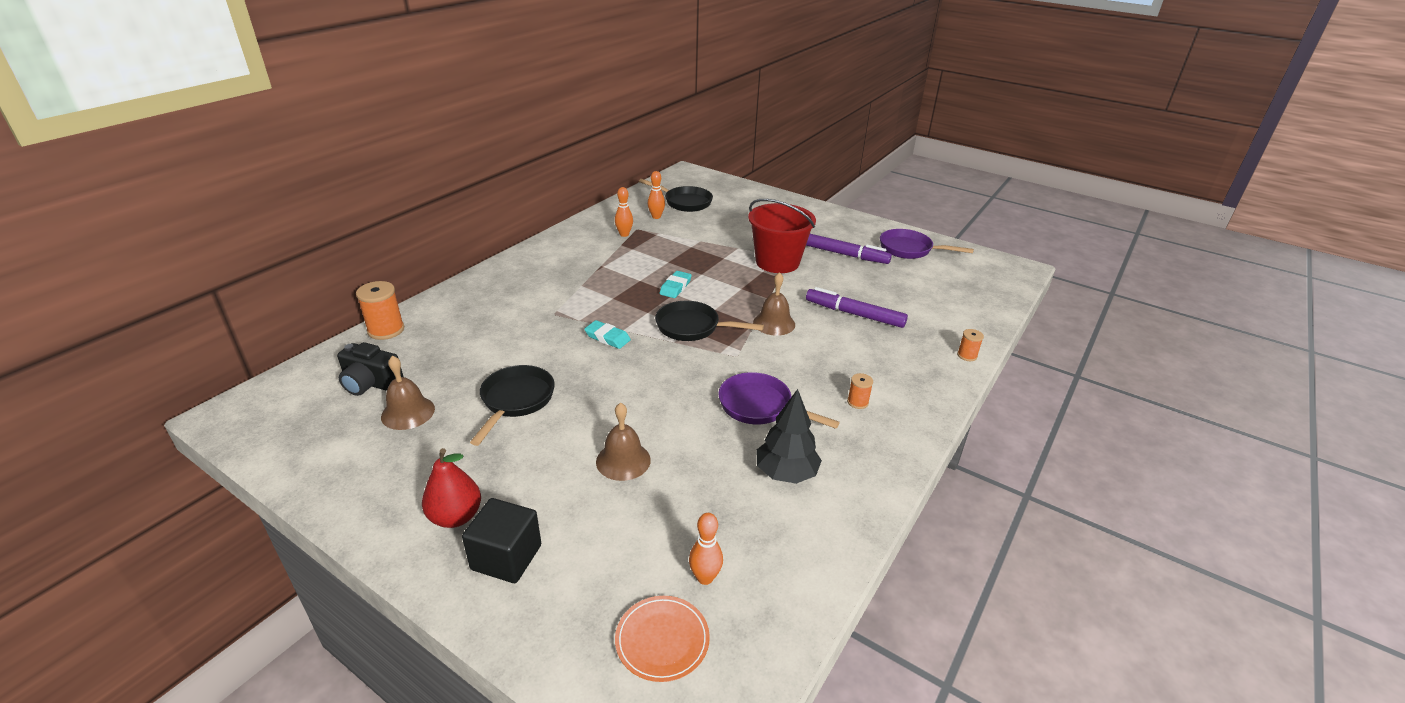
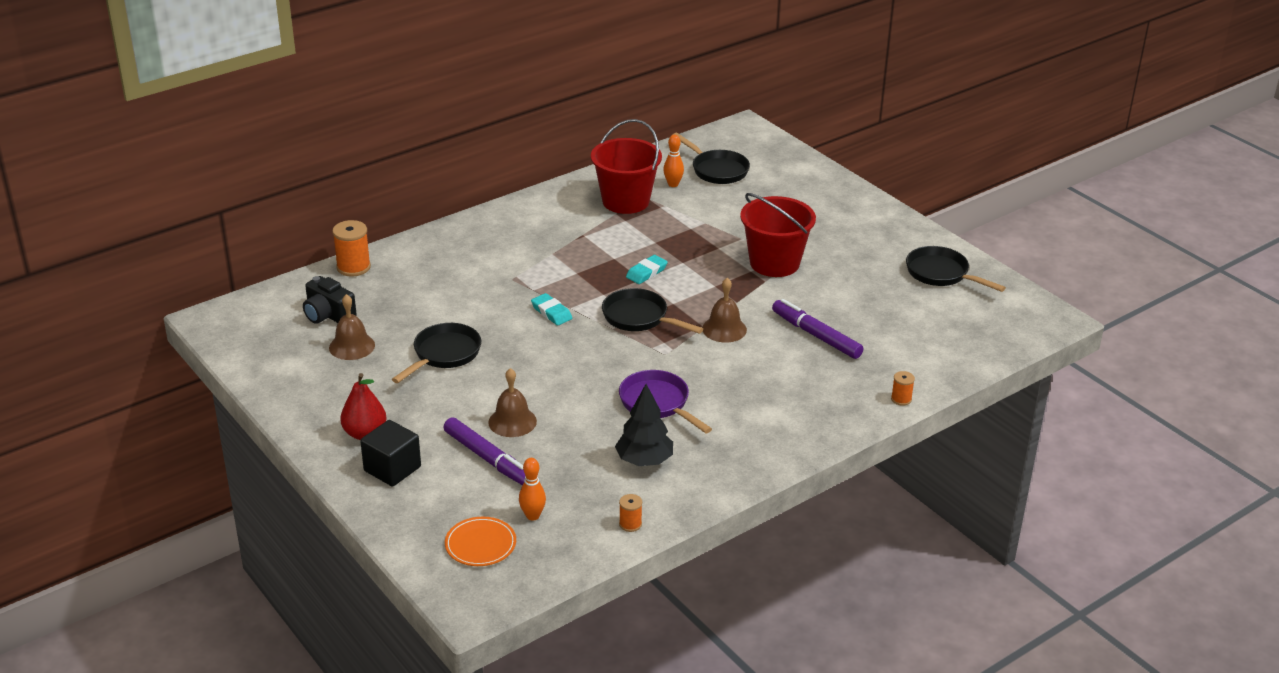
camera: 20 degrees right, 0 degrees up
(624, 234) = (625, 201): orange bowling pin -> red bucket
(844, 255) = (858, 267): purple marker -> purple marker (488, 459)
(857, 402) = (752, 418): orange spool -> orange spool (630, 524)
(909, 249) = (941, 274): purple pan -> black pan

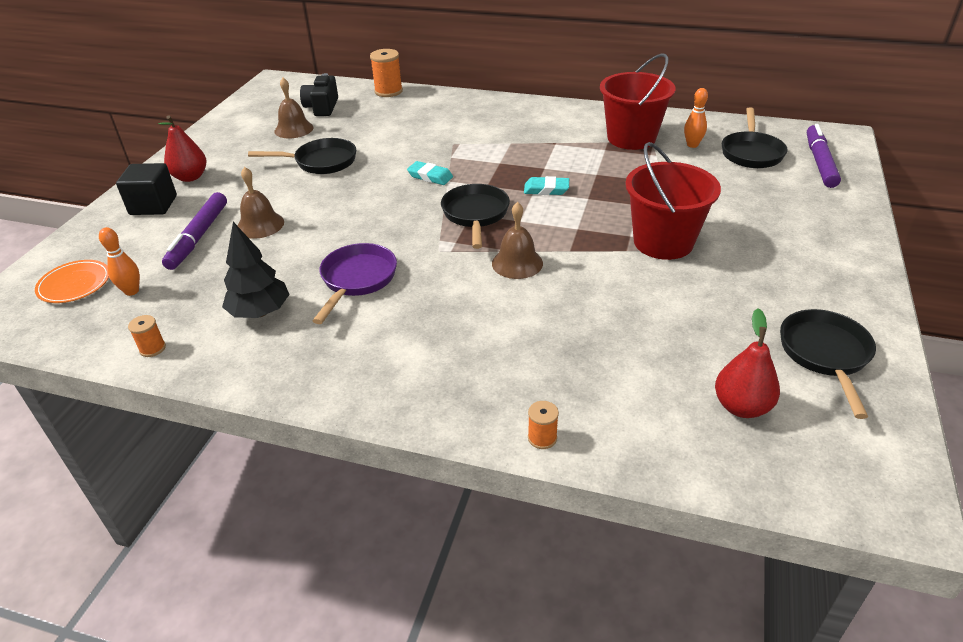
camera: 55 degrees right, 5 degrees up
(551, 312) = (430, 176): turquoise eraser -> turquoise eraser turned 75 degrees counterclockwise
(816, 335) = (581, 320): purple marker -> purple marker (820, 162)
(948, 323) = (741, 407): none -> red pear

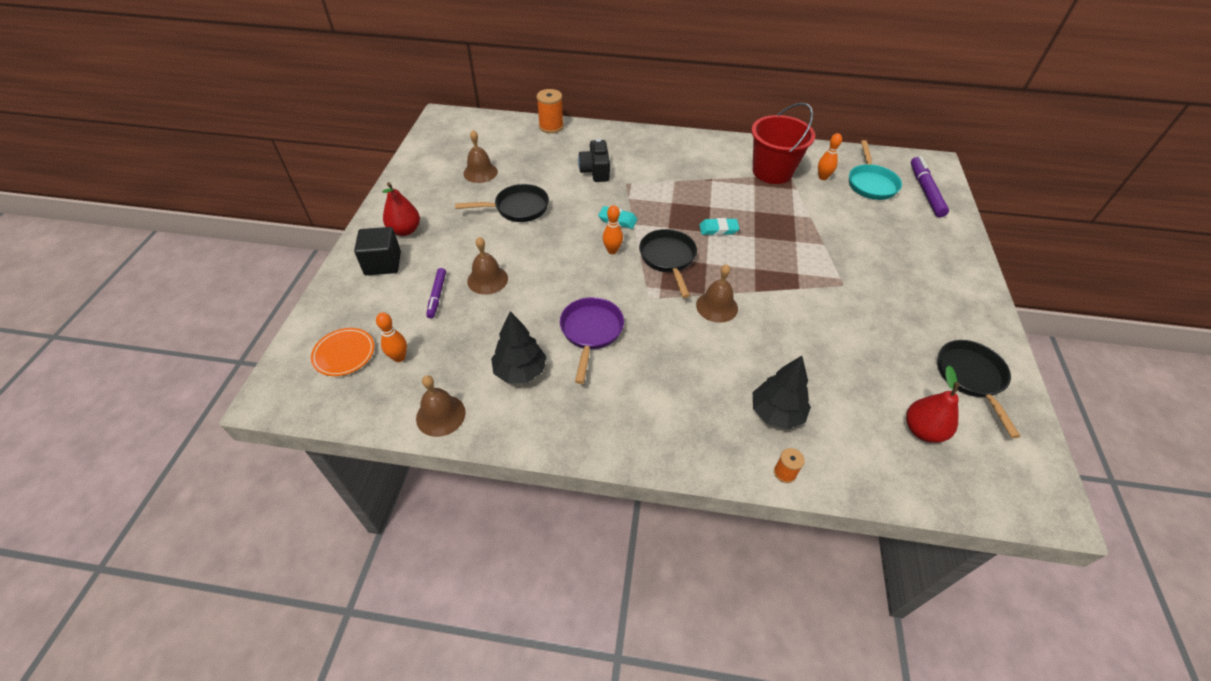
camera: 10 degrees left, 10 degrees up
(152, 348) = (440, 415): orange spool -> brown bell
(198, 237) = (437, 296): purple marker -> purple marker, size x0.62
(322, 107) = (497, 147): black camera -> black camera (595, 171)
(413, 204) = (612, 250): none -> orange bowling pin
(553, 374) = (776, 413): none -> black tree
(663, 242) = (825, 278): red bucket -> none
(751, 153) = (871, 183): black pan -> turquoise pan

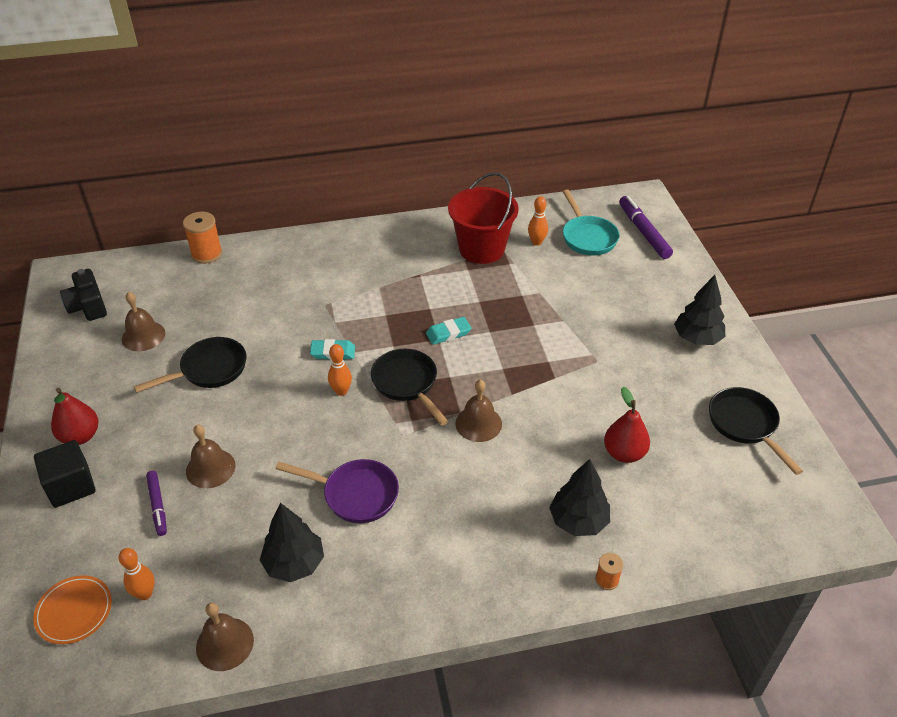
camera: 20 degrees left, 5 degrees down
(591, 332) = (355, 494): purple pan -> purple pan turned 120 degrees clockwise
(595, 171) = (283, 298): black camera -> black camera (88, 306)
(922, 430) = (718, 493): red pear -> red pear (624, 453)
(947, 290) = (697, 338): none -> black tree

